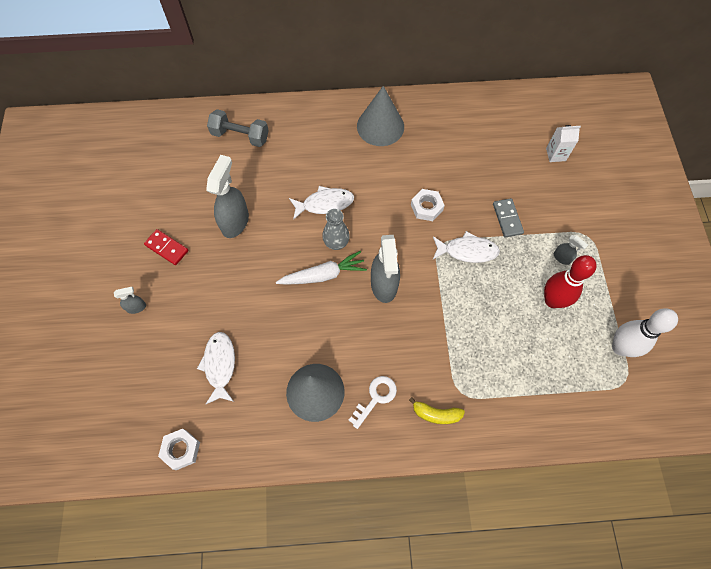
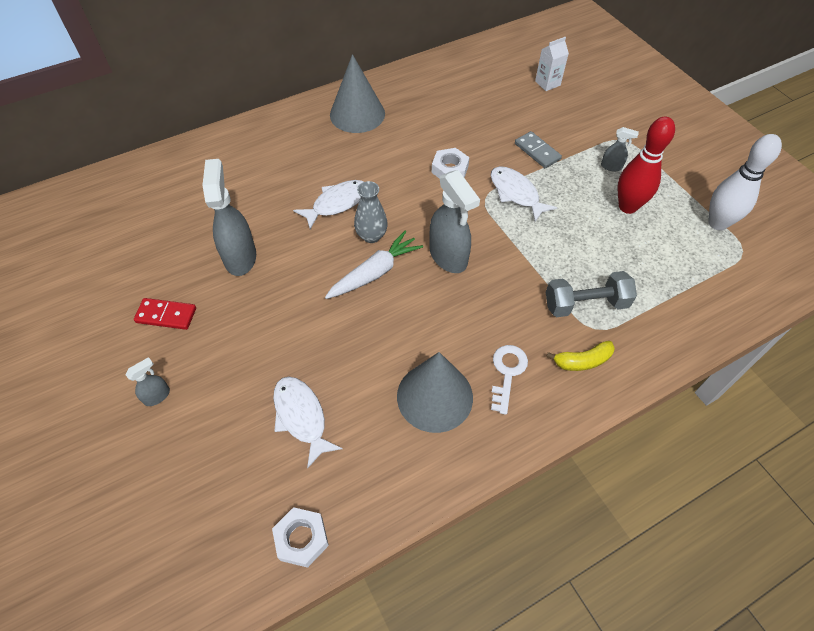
camera: 25 degrees left, 10 degrees down
(240, 136) = (202, 172): grey dumbbell -> grey dumbbell (585, 304)
(467, 251) = (516, 193): white fish -> white fish turned 105 degrees counterclockwise

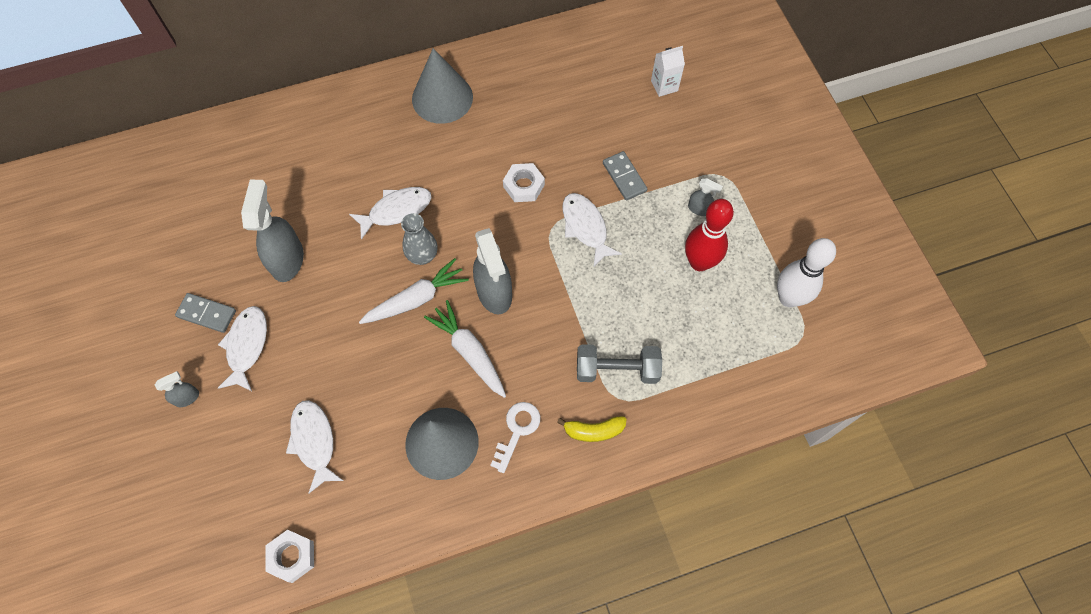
camera: 10 degrees right, 10 degrees up
(166, 315) = (207, 314): red domino -> grey domino
(213, 338) = (247, 346): none -> white fish
(439, 310) = (469, 352): none -> white carrot

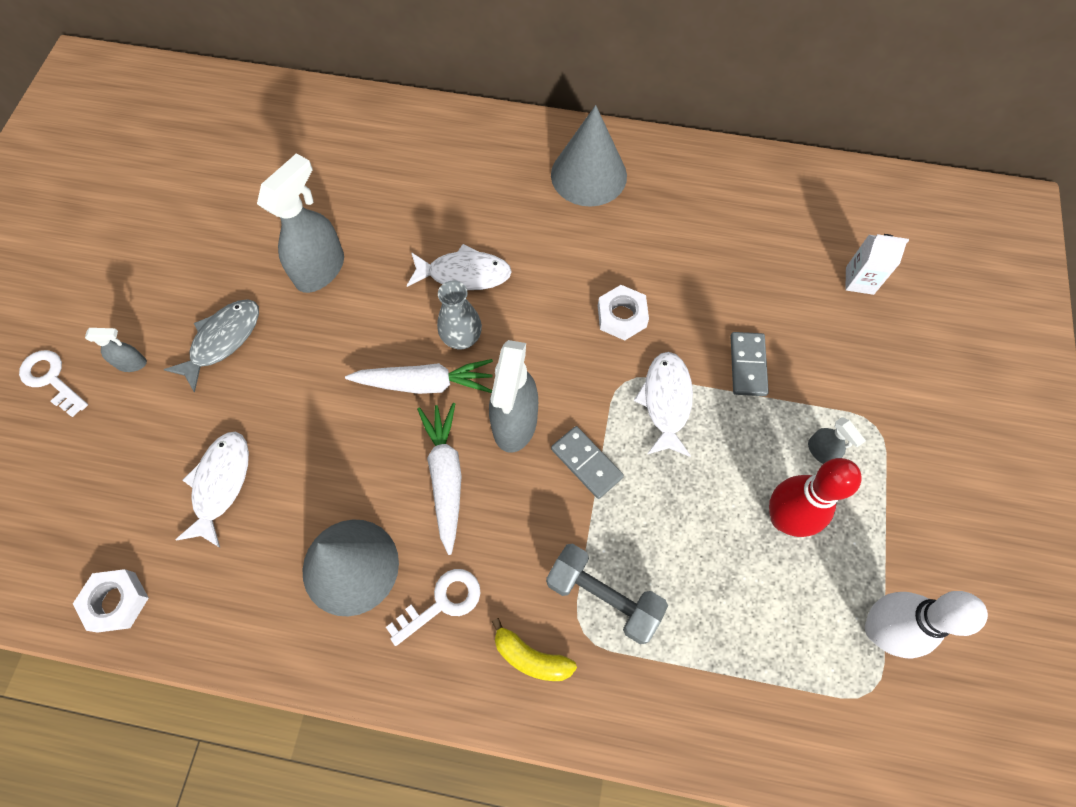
camera: 30 degrees right, 0 degrees up
(130, 441) = (51, 379): none -> white key
(207, 314) = (207, 285): grey domino -> grey domino (586, 463)
(247, 346) = (222, 340): white fish -> grey fish

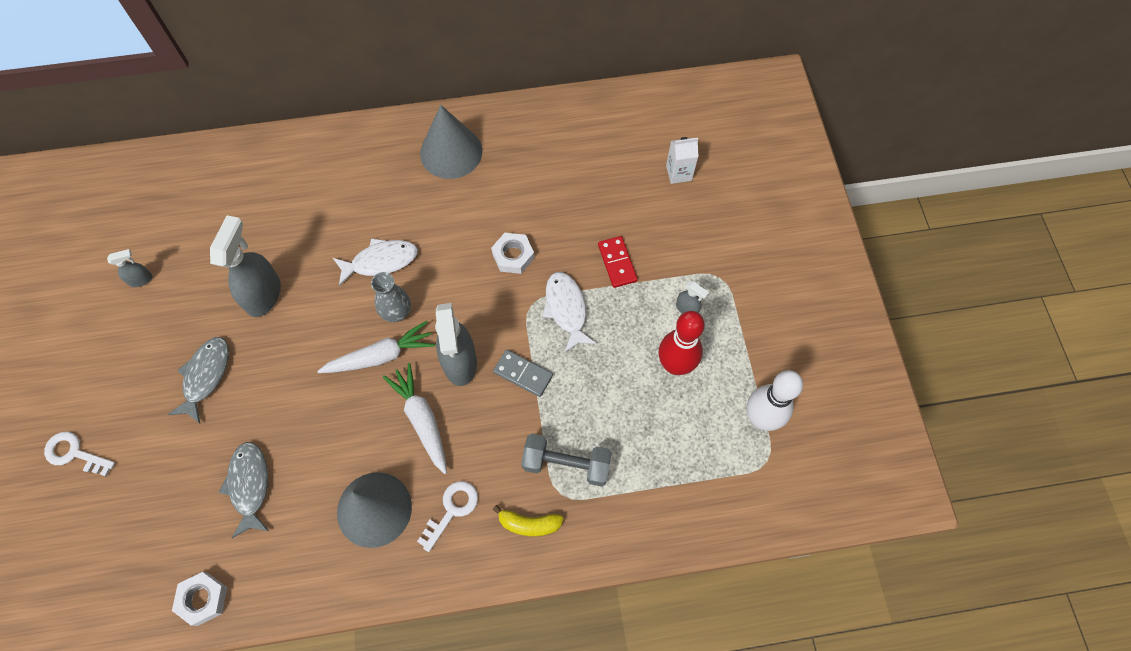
camera: 20 degrees left, 0 degrees up
(132, 363) = (137, 419): grey spray bottle -> grey spray bottle (141, 279)
(221, 484) = (249, 485): white fish -> grey fish
(747, 365) = (617, 263): grey domino -> red domino

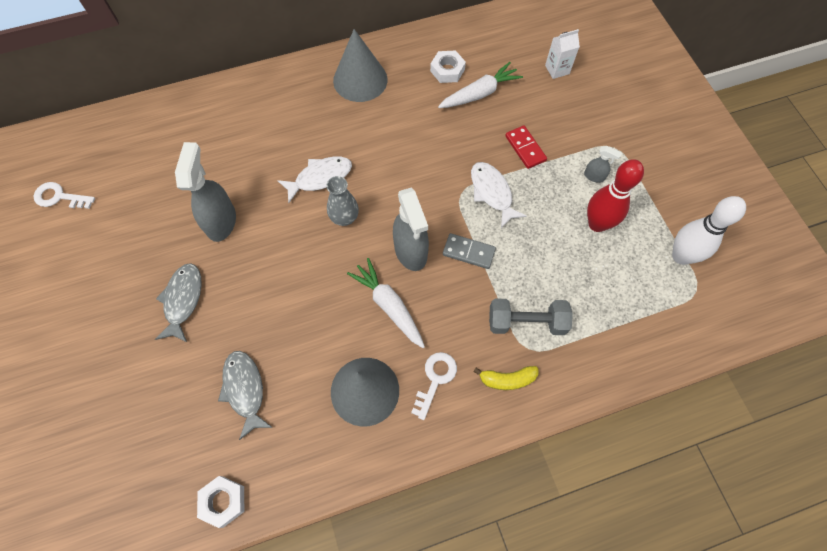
camera: 10 degrees left, 0 degrees up
(74, 453) = (72, 390): white key -> white key (59, 197)
(141, 279) = (105, 226): grey spray bottle -> none
(381, 356) = (339, 257): white carrot -> white carrot (480, 93)
(513, 256) = (435, 156): white nut -> white nut (447, 70)

